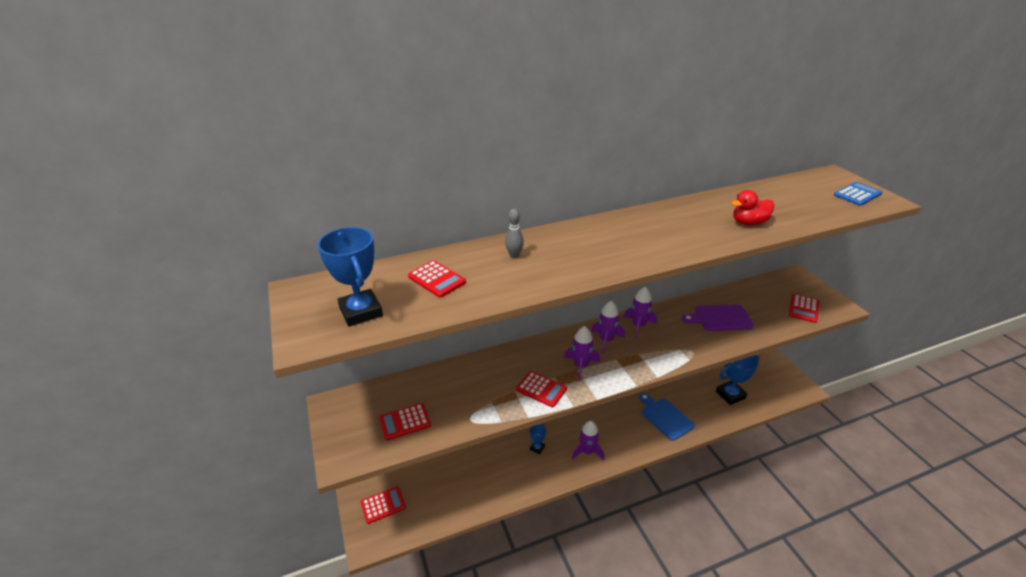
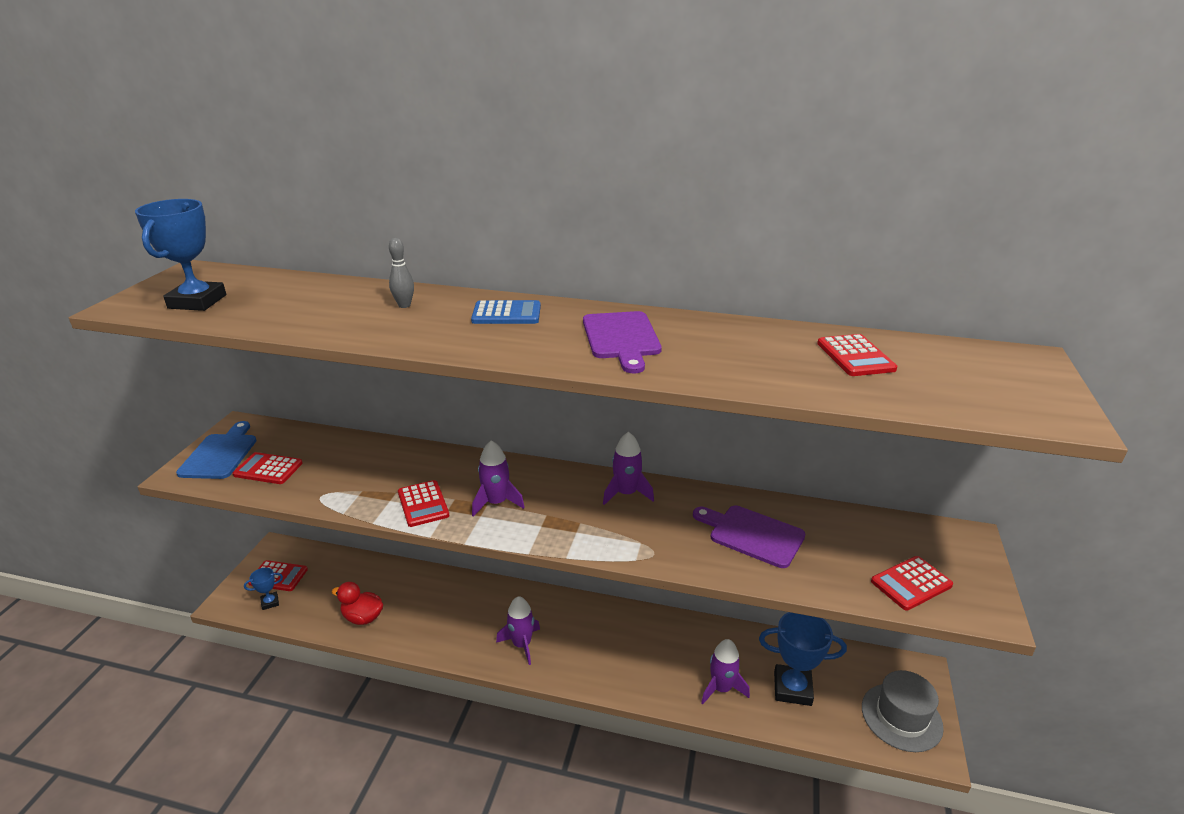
camera: 35 degrees right, 5 degrees down
(437, 279) = (300, 300): red calculator -> red calculator (855, 356)
(537, 448) = (473, 608): blue trophy -> blue trophy (270, 602)
(606, 340) = (564, 490): purple rocket -> purple rocket (721, 688)
(665, 417) = (663, 663): blue cutting board -> blue cutting board (220, 454)
(669, 229) = (621, 338): none -> purple cutting board
(748, 223) = (747, 367): red duck -> red duck (363, 617)
(781, 381) = (901, 717): none -> grey hat
(857, 194) = (1018, 394): blue calculator -> blue calculator (506, 314)

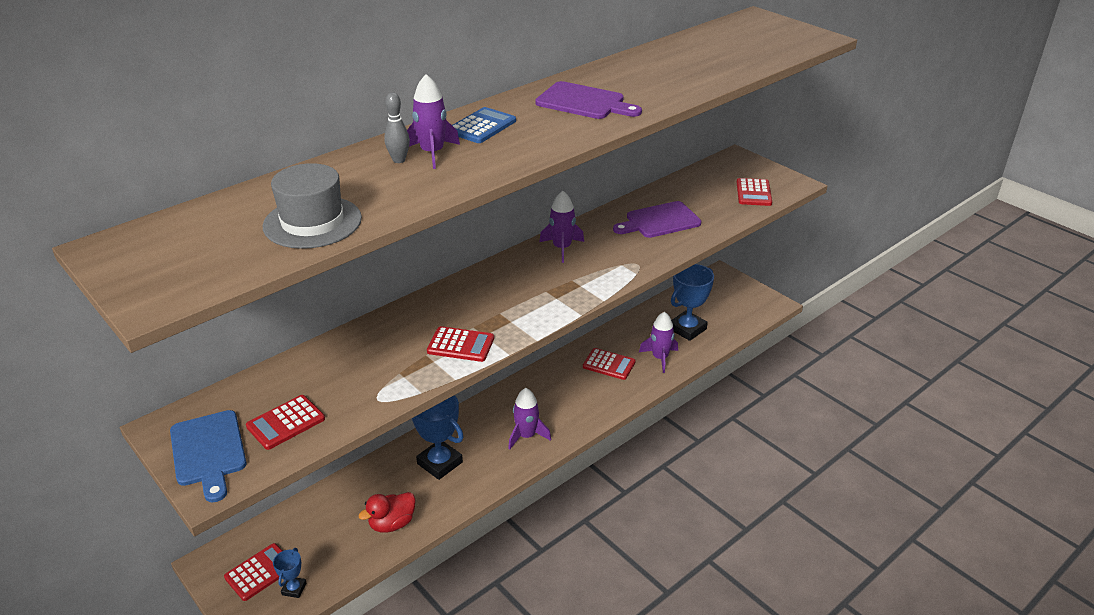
camera: 55 degrees left, 5 degrees up
(197, 302) = (217, 256): blue trophy -> blue trophy (439, 463)
(220, 454) = (209, 451): blue cutting board -> blue cutting board turned 150 degrees counterclockwise
(496, 503) = (503, 308): purple rocket -> purple rocket (432, 153)
(855, 356) = (700, 51): red calculator -> red calculator (609, 364)
(901, 717) = (743, 300): grey hat -> grey hat (312, 222)

